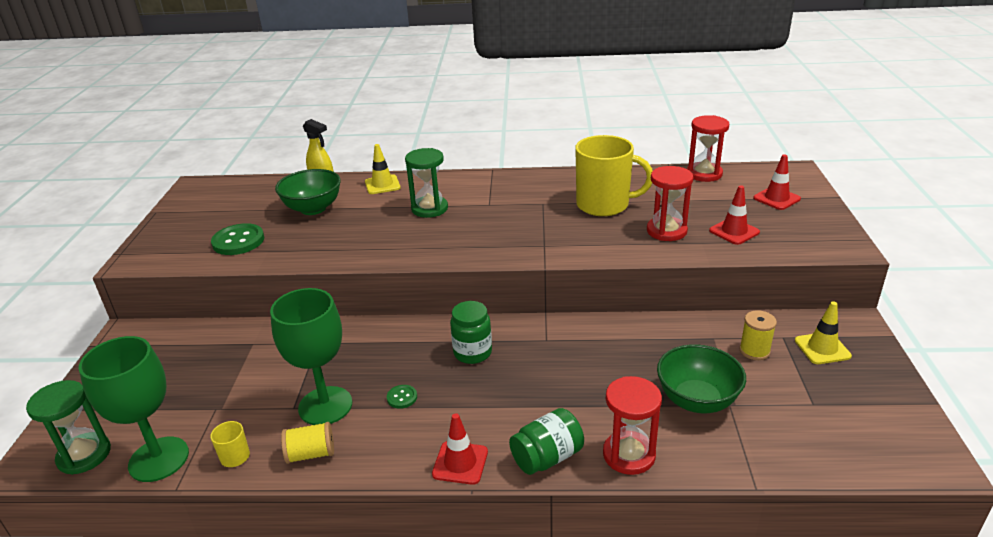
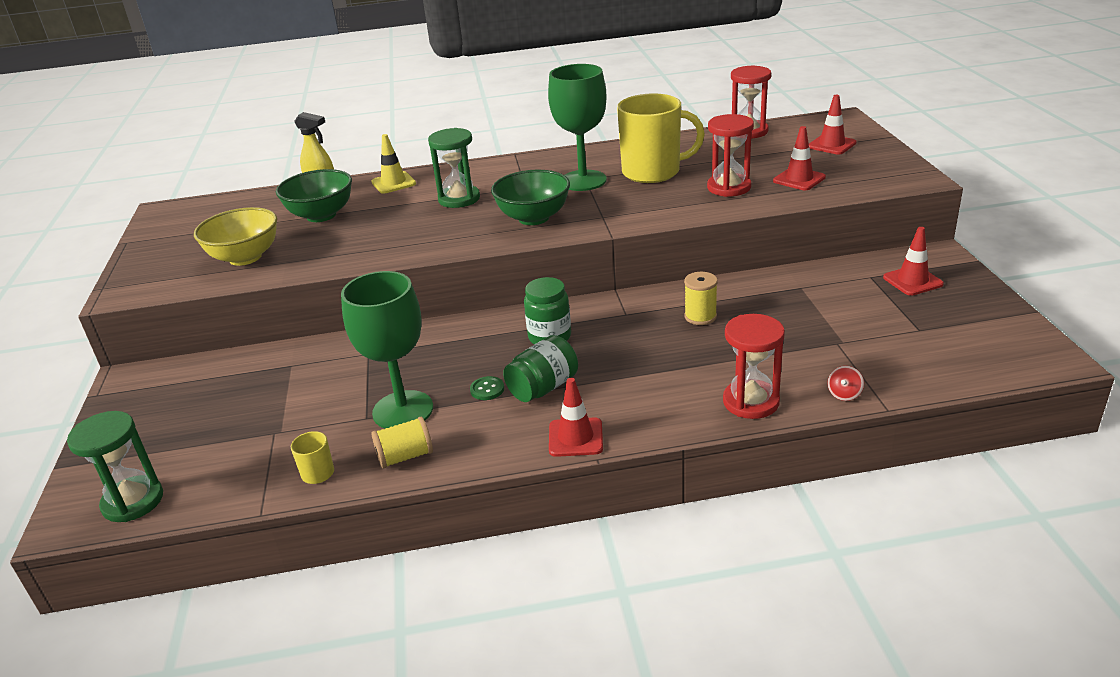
camera: 10 degrees left, 0 degrees up
(159, 459) = (227, 490): green goblet -> green goblet (583, 181)
(238, 241) = (245, 257): green button -> yellow bowl
(547, 457) = (667, 418): green jar -> green jar (543, 388)
(697, 400) = (803, 344): green bowl -> green bowl (533, 218)
(719, 463) = (844, 394): none -> red spinning top
(754, 351) = (846, 293): yellow spool -> yellow spool (700, 316)
(822, 348) = (912, 281): yellow traffic cone -> red traffic cone

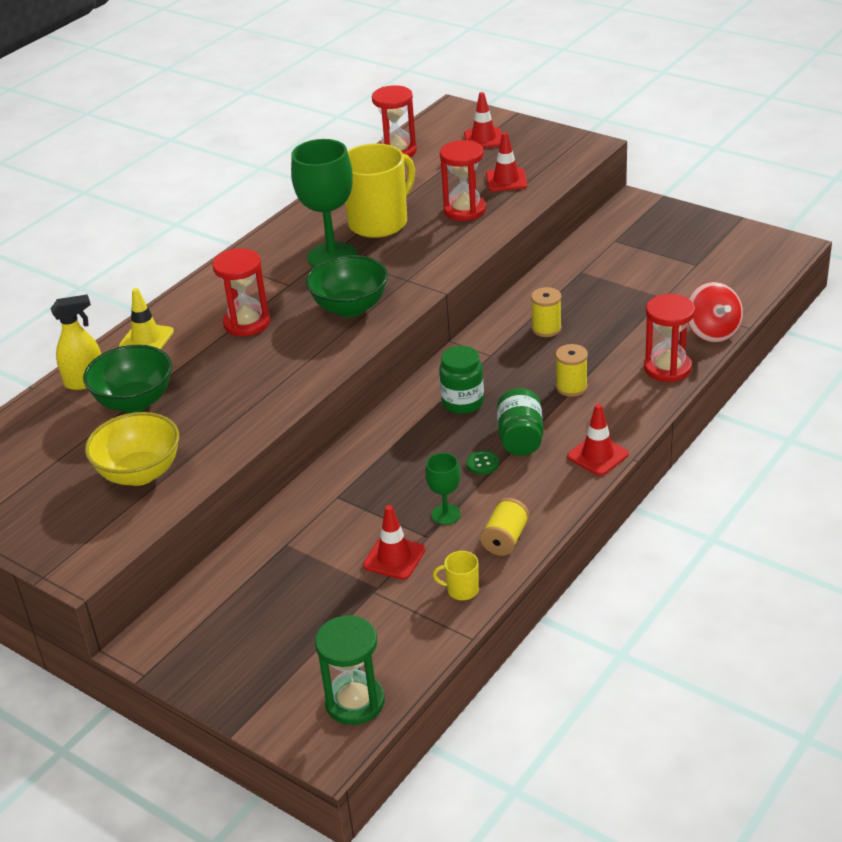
camera: 45 degrees left, 5 degrees up
(403, 410) = (446, 514): green goblet -> green goblet, size x0.49
(459, 199) = (247, 323): green hourglass -> red hourglass
(645, 371) = (571, 387): none -> yellow spool
(844, 394) = (712, 332): red spinning top -> red spinning top, size x2.09
(912, 281) = (645, 231): red traffic cone -> red traffic cone (394, 558)

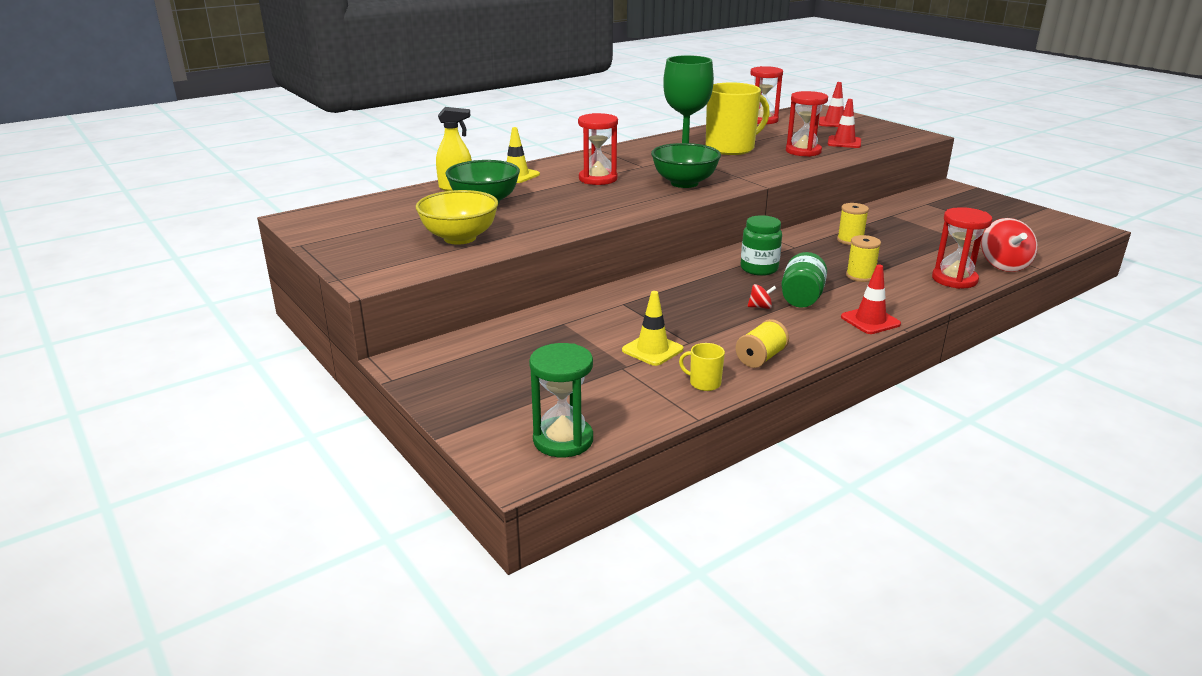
camera: 15 degrees right, 10 degrees down
(394, 558) = (652, 350): red traffic cone -> yellow traffic cone
(446, 514) = (712, 332): green goblet -> none
(482, 464) = (760, 307): green button -> red spinning top

